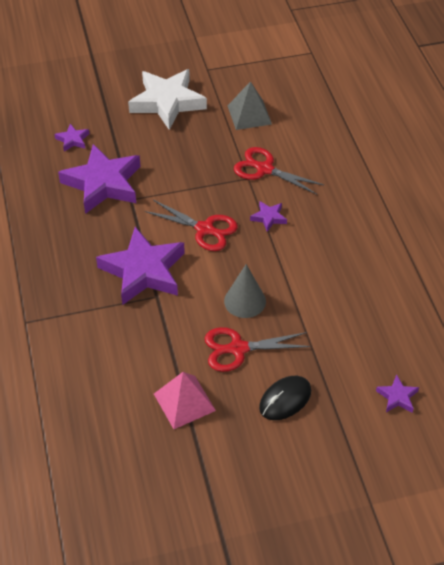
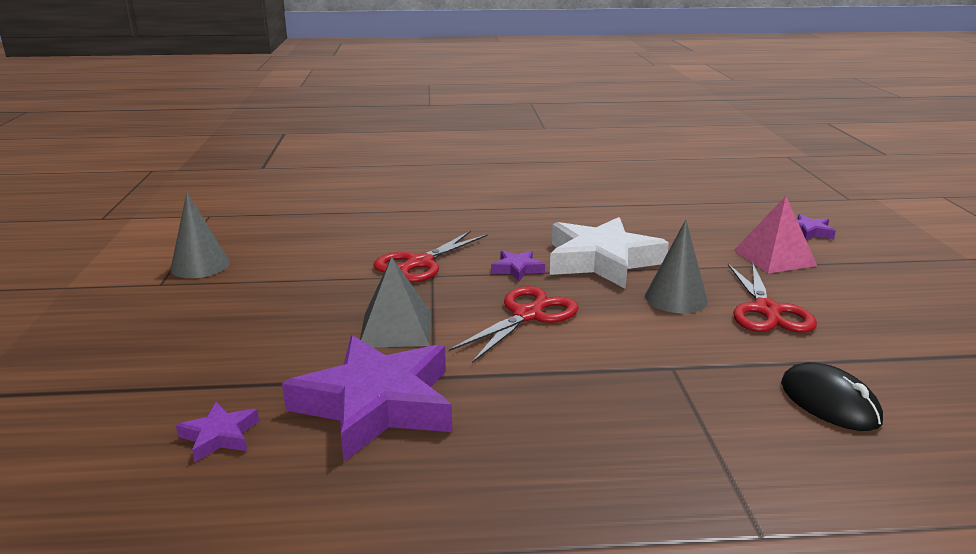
camera: 80 degrees left, 25 degrees down
(143, 271) = (614, 375): purple star -> none
(167, 102) = (206, 323): white star -> white star (602, 261)
(184, 402) = (886, 359): pink pyramid -> pink pyramid (774, 258)
(234, 76) = (200, 265): none -> grey cone
(249, 114) = (297, 263): grey pyramid -> grey pyramid (395, 329)
(285, 399) = (843, 288): black mouse -> black mouse (829, 402)

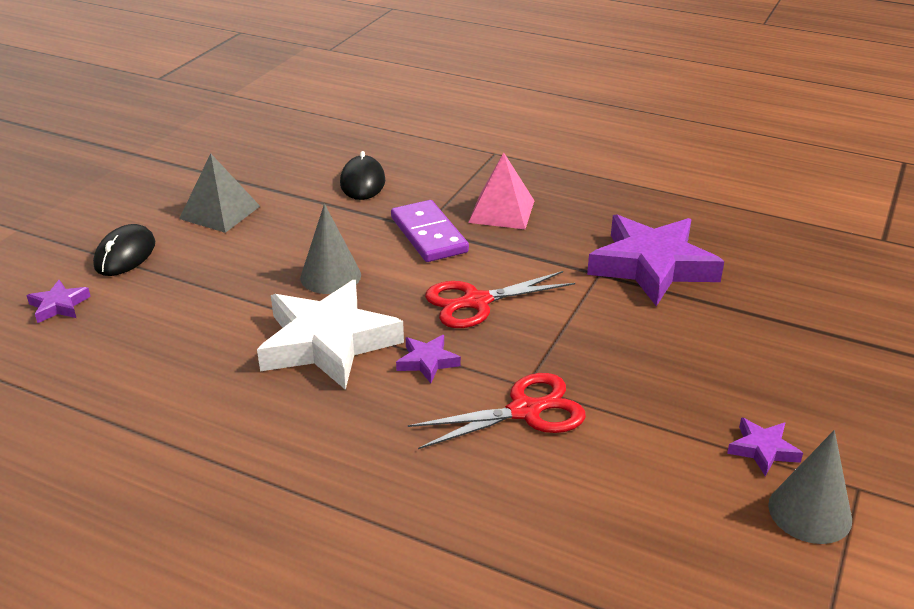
camera: 150 degrees left, 10 degrees up
(219, 436) = (770, 278): purple star -> purple star (763, 450)
(395, 329) = (604, 326): grey pyramid -> grey pyramid (220, 212)
(654, 361) = (428, 235): none -> purple domino
(766, 310) = (281, 243): red scissors -> none
(774, 258) = (165, 287): pink pyramid -> pink pyramid (502, 211)
(853, 266) = (125, 255): none -> black mouse

